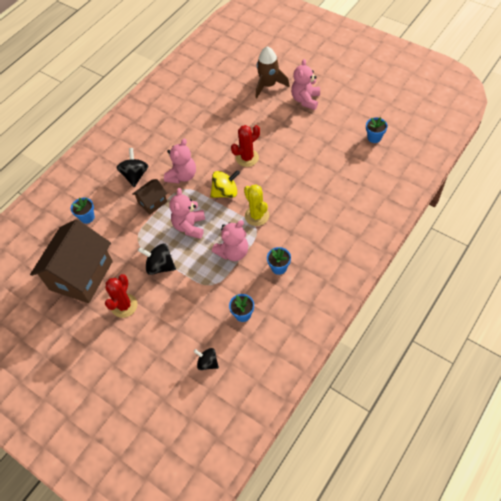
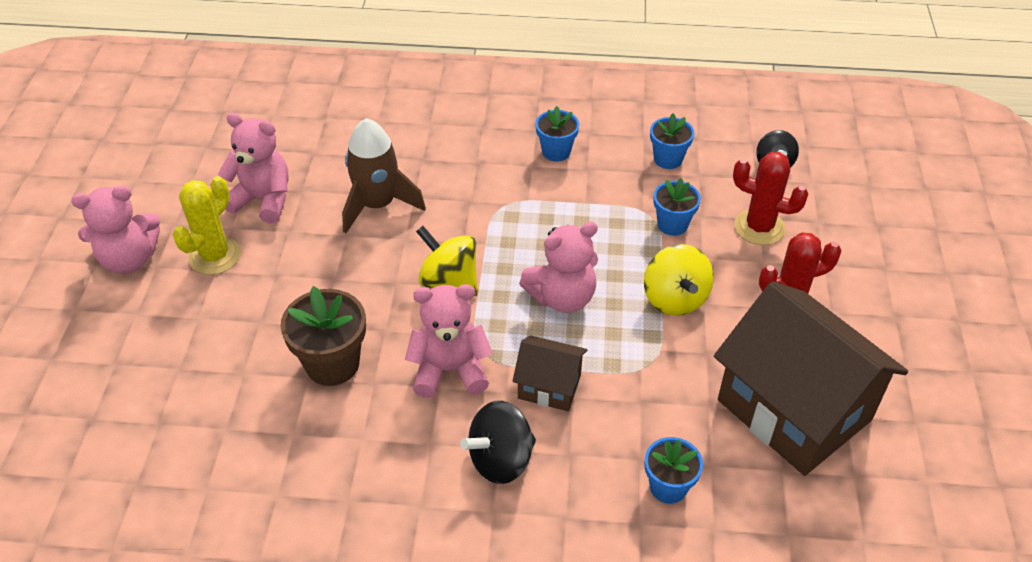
camera: 125 degrees left, 10 degrees down
(81, 275) = (794, 410): brown house -> brown house turned 60 degrees clockwise
(160, 266) = (675, 299): black spinning top -> yellow spinning top
(210, 143) = (332, 364): none -> brown flower pot
(233, 252) = (570, 215): pink teddy bear -> pink teddy bear (263, 200)
(247, 158) = (342, 286): red cactus -> red cactus (759, 227)
(257, 216) = (474, 216): yellow cactus -> yellow cactus (215, 256)
(268, 85) = (98, 339): brown rocket -> brown rocket (377, 205)
(374, 137) = (202, 134): blue flower pot -> blue flower pot (672, 224)

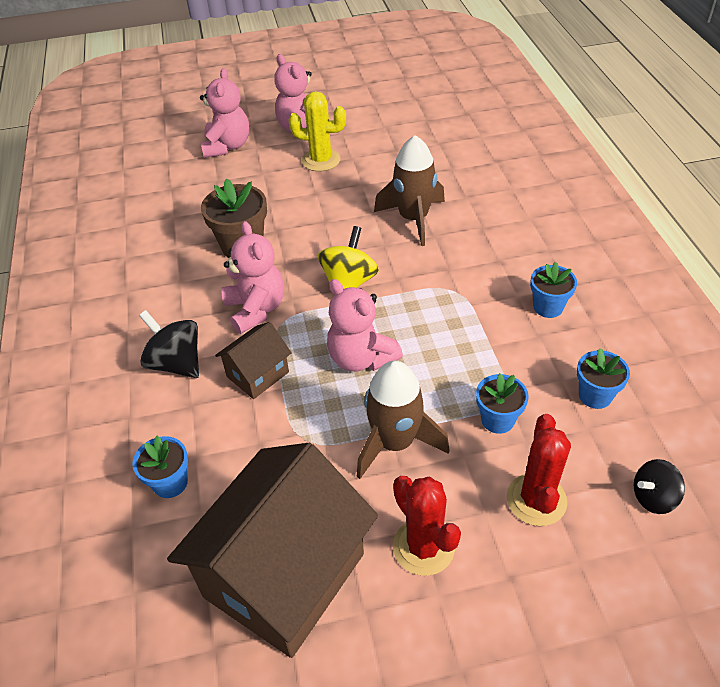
camera: 75 degrees right, 0 degrees up
(263, 200) = (386, 162): pink teddy bear -> pink teddy bear (227, 146)
(549, 386) = (257, 374): brown house -> brown house turned 45 degrees clockwise
(675, 299) = (395, 442): yellow spinning top -> brown rocket

